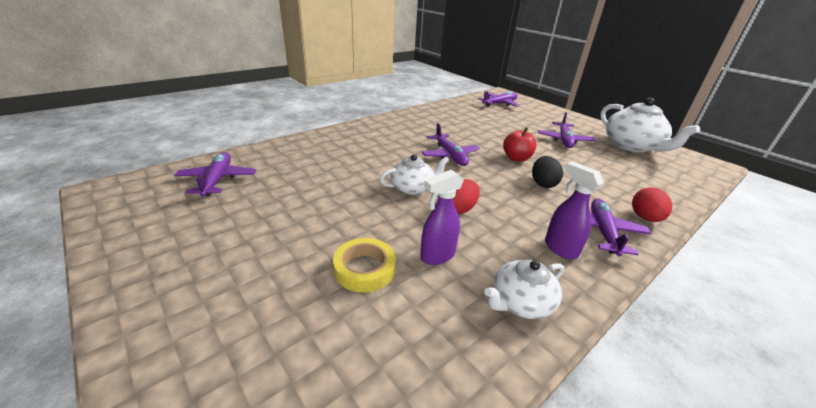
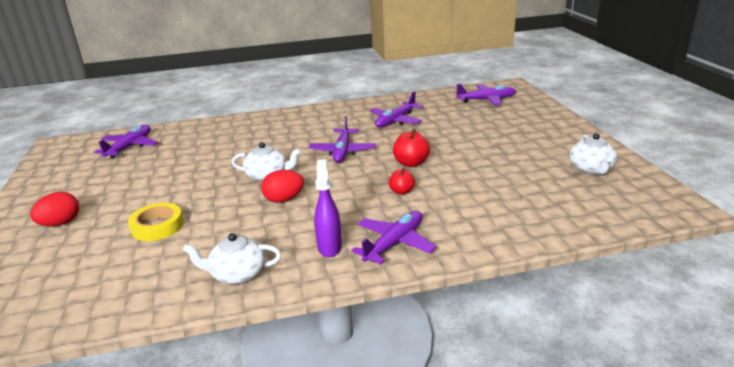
camera: 30 degrees right, 5 degrees down
(437, 256) = (218, 229): purple spray bottle -> none
(543, 183) = (401, 191): black egg -> red apple
(564, 140) = (504, 151): purple plane -> purple plane (395, 121)
(632, 146) = (591, 169): white teapot -> white teapot, size x0.58
(645, 218) = (465, 242): red egg -> red egg (60, 223)

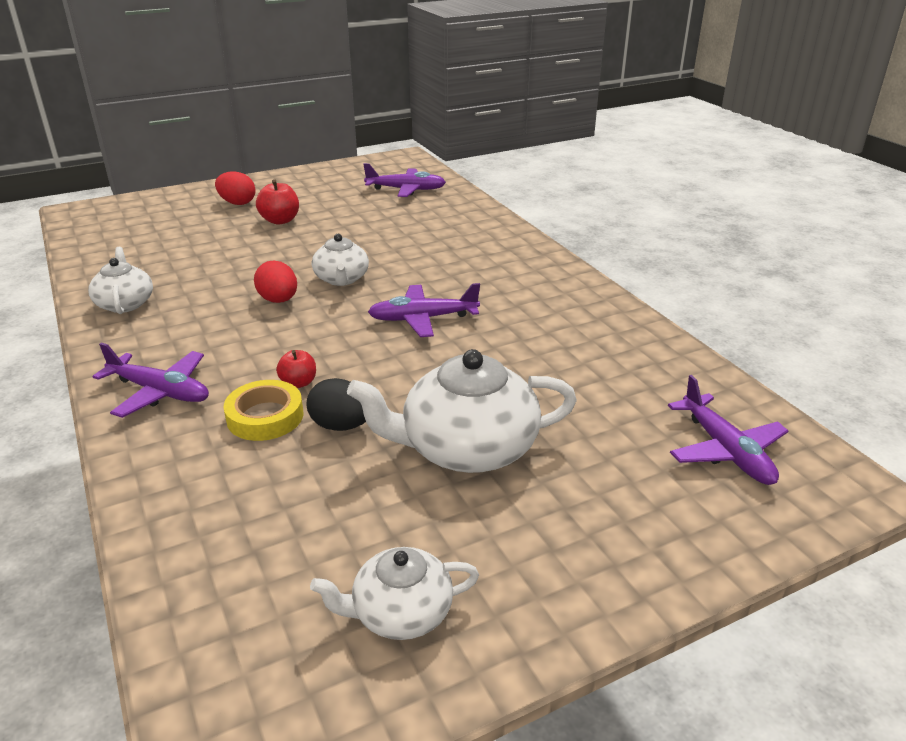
camera: 75 degrees right, 5 degrees up
(157, 226) = (225, 245): yellow tape -> yellow tape (265, 416)
(329, 247) = (163, 347): purple spray bottle -> none
(395, 121) = (557, 350): purple plane -> none
(411, 163) = (392, 382): red apple -> red apple (280, 220)
(451, 179) = (341, 425): none -> black egg
(477, 148) = (466, 448): none -> white teapot

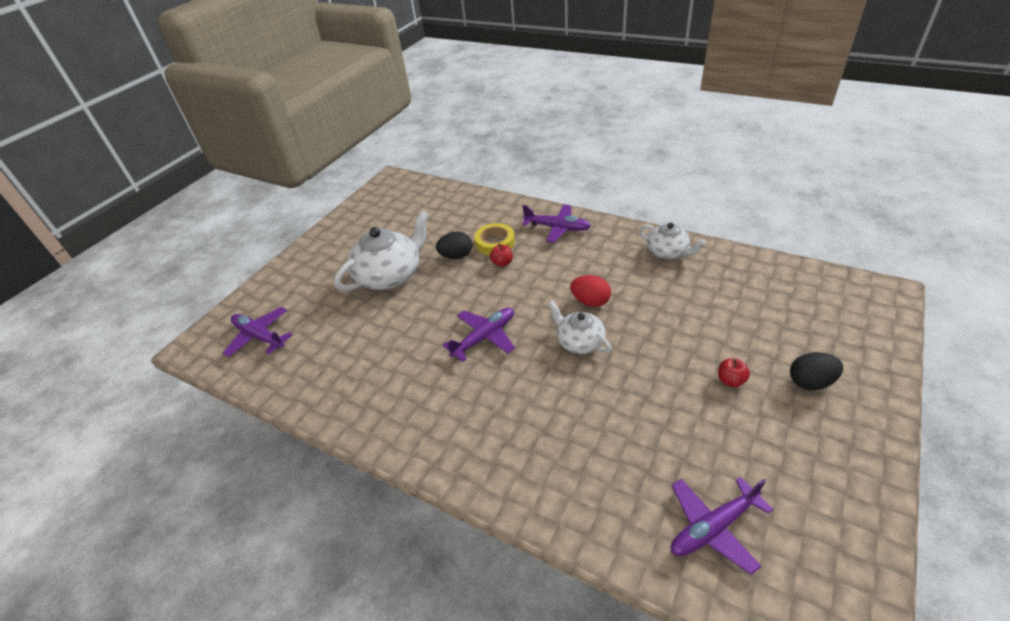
camera: 150 degrees right, 10 degrees up
(160, 392) = (557, 228): purple plane -> purple plane turned 150 degrees counterclockwise
(237, 203) = (810, 382): red egg -> black egg
(280, 220) = (730, 380): red apple -> red apple, size x0.65
(400, 613) = (372, 219): white teapot -> none

